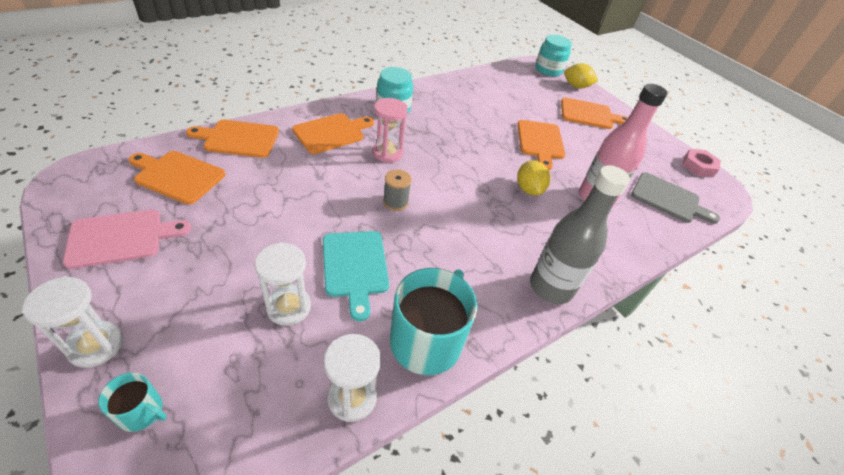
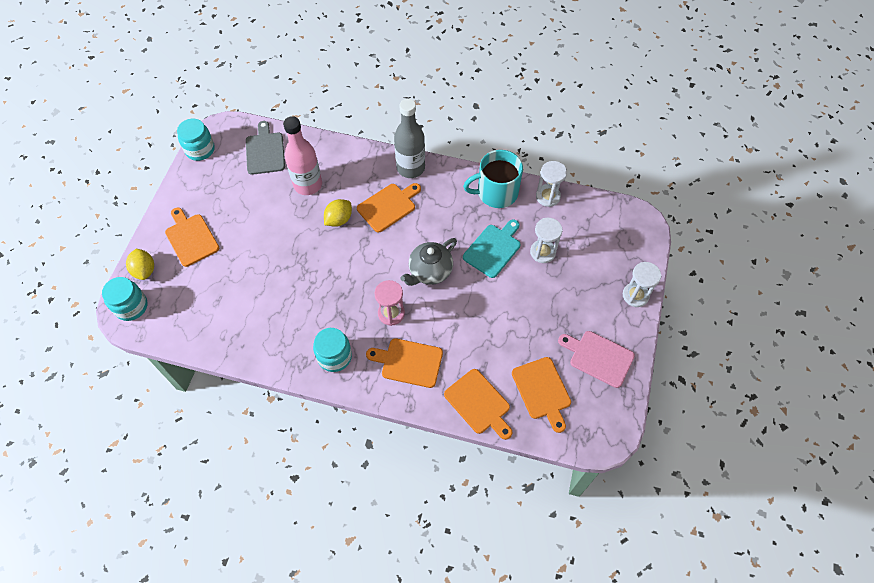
camera: 125 degrees left, 15 degrees up
(141, 411) = (629, 251): turquoise mug -> none
(395, 202) = (430, 271): grey spool -> grey teapot
(540, 142) = (272, 244): orange cutting board -> orange cutting board (388, 206)
(698, 166) = (200, 149): pink nut -> turquoise jar

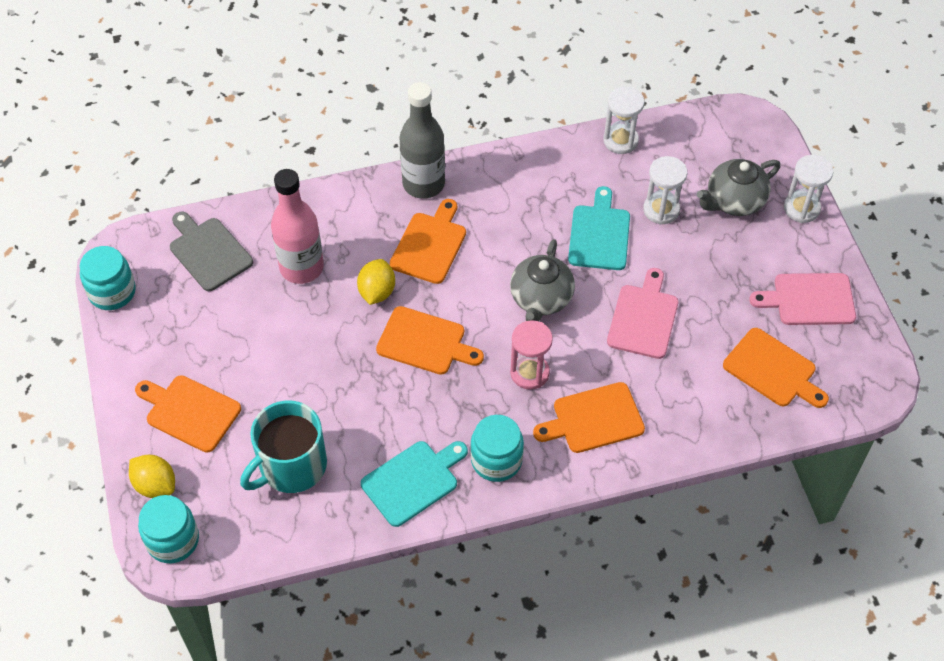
camera: 30 degrees left, 5 degrees down
(279, 343) = (413, 481): none -> turquoise cutting board
(479, 403) = (711, 423): orange cutting board -> orange cutting board (425, 342)
(483, 315) = (644, 318): none -> pink cutting board
(496, 192) = (554, 164): turquoise mug -> turquoise mug (291, 465)
(593, 269) = (734, 201): none -> grey teapot

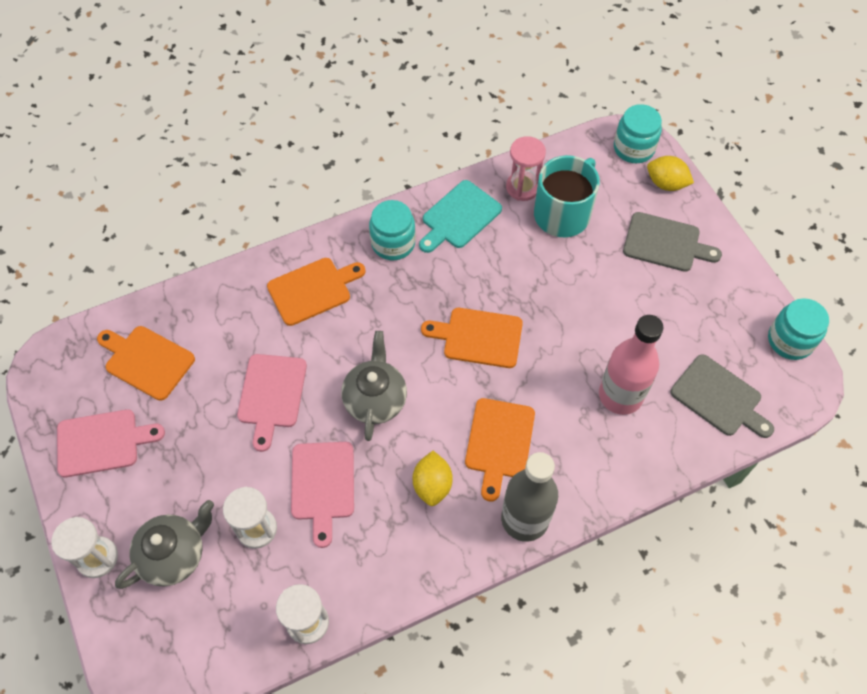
camera: 170 degrees right, 5 degrees up
(190, 412) = (665, 243): orange cutting board -> grey cutting board
(377, 292) = (538, 381): yellow lemon -> yellow lemon (432, 485)
(529, 373) = (376, 323): pink hourglass -> pink hourglass (522, 187)
(599, 234) = (322, 485): turquoise cutting board -> pink cutting board

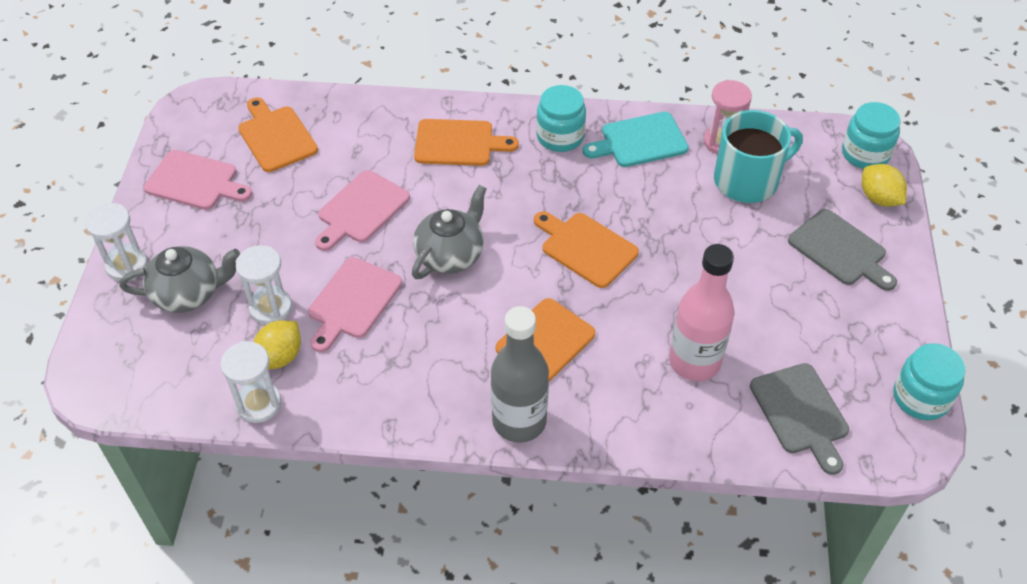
camera: 30 degrees right, 10 degrees down
(432, 485) = (452, 349): yellow lemon -> yellow lemon (280, 357)

